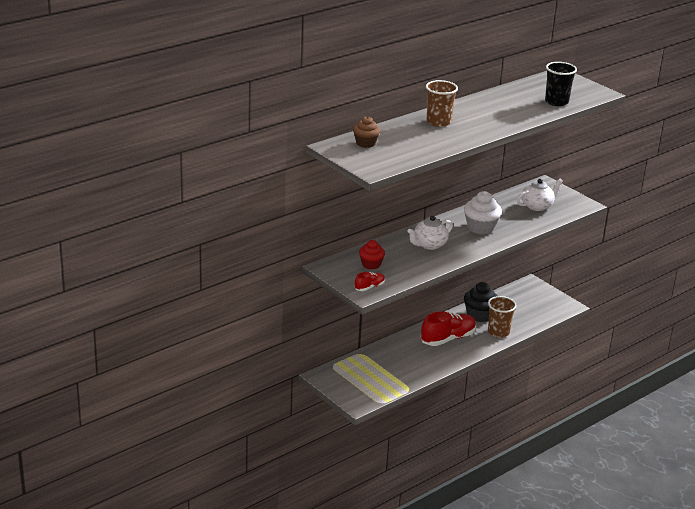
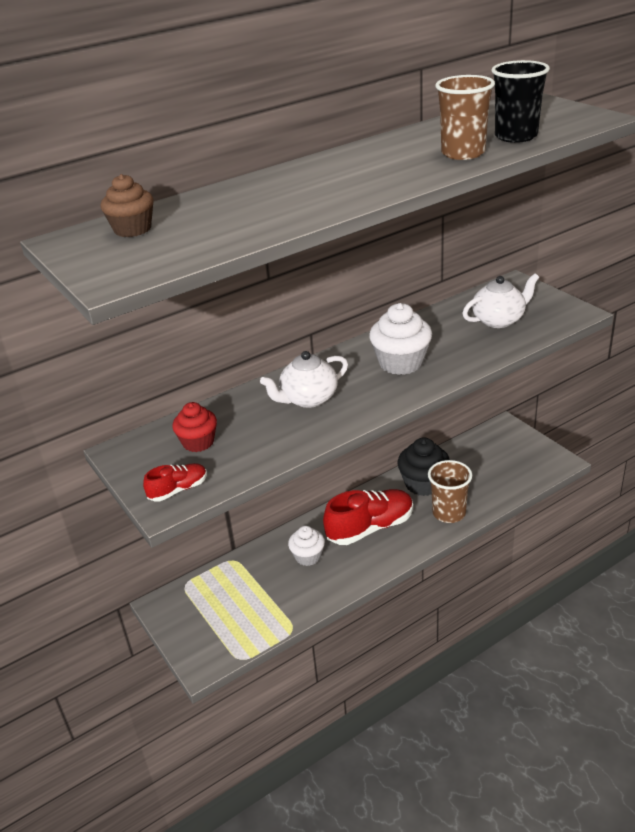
camera: 10 degrees right, 5 degrees up
(410, 353) = (308, 556): none -> white cupcake
(438, 122) = (289, 184): brown cup -> brown cup (463, 153)

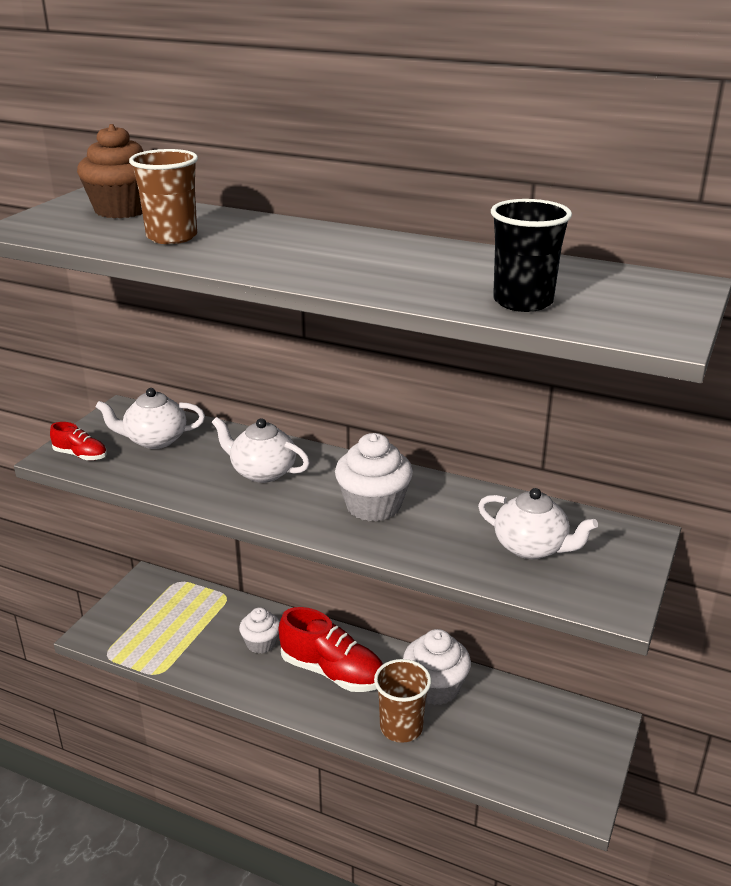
camera: 55 degrees right, 5 degrees down
(132, 229) = (122, 210): brown cupcake -> brown cupcake, size x1.54
(198, 442) = (154, 440): red cupcake -> white teapot
(423, 484) = (435, 687): black cupcake -> white cupcake
(463, 153) = (432, 286): brown cup -> brown cup (172, 237)

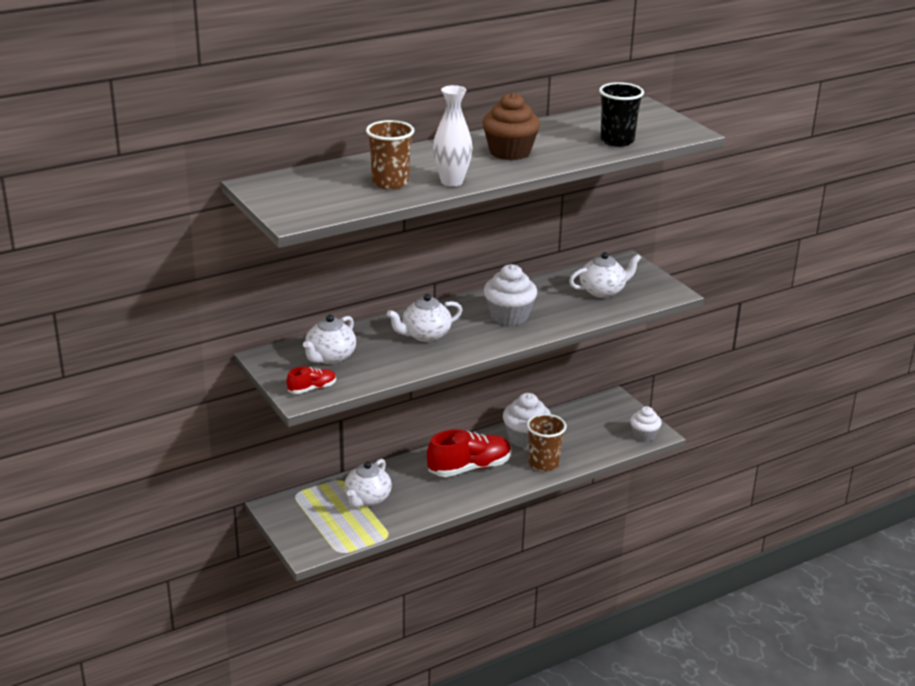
camera: 55 degrees left, 0 degrees up
(122, 210) = (307, 182): brown cupcake -> brown cupcake (509, 152)
(209, 628) = (367, 499): none -> white teapot
(219, 259) = (451, 182): none -> white vase
(261, 643) = (409, 484): white cupcake -> white cupcake (644, 435)

